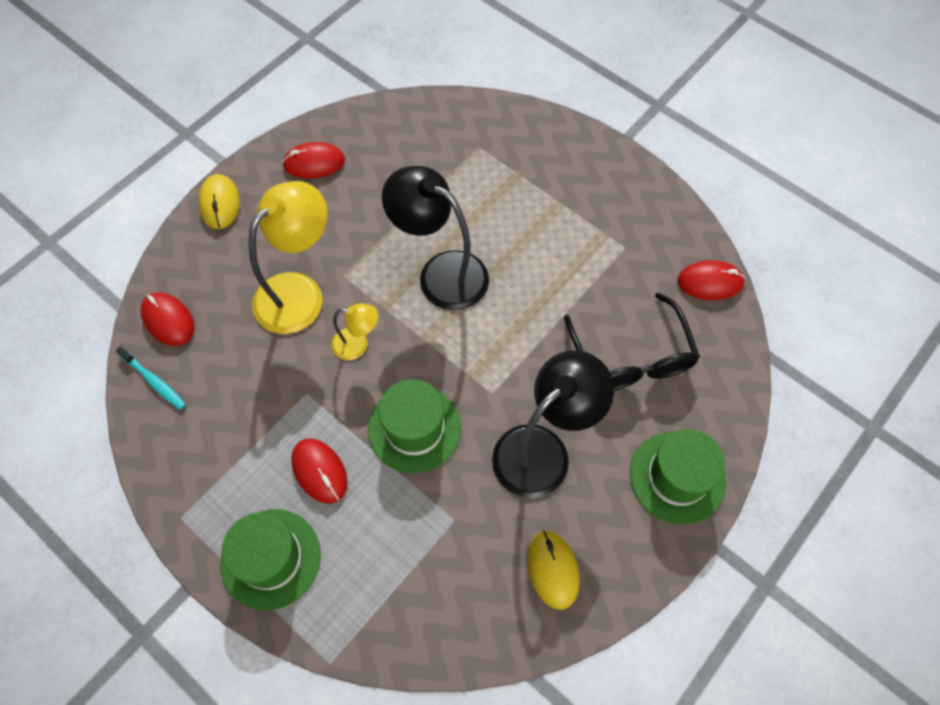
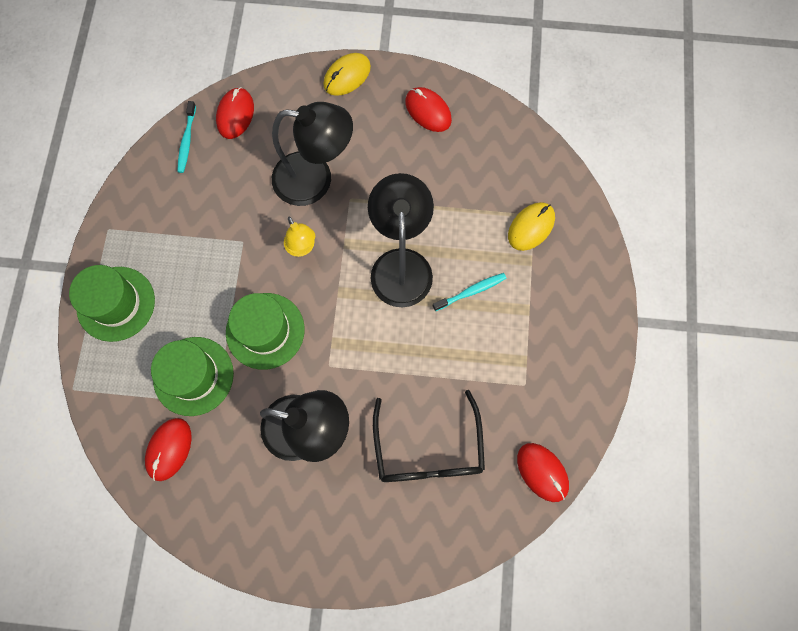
camera: 55 degrees right, 10 degrees up
(299, 292) = (315, 180): yellow lamp -> black lamp
(319, 471) = (193, 291): red mouse -> red mouse (169, 449)
(510, 235) = (471, 291): none -> turquoise toothbrush
(553, 569) = (223, 495): yellow mouse -> yellow mouse (531, 227)
(631, 358) = (428, 450): black glasses -> black glasses turned 45 degrees counterclockwise
(677, 477) = (351, 544): green hat -> green hat (193, 376)

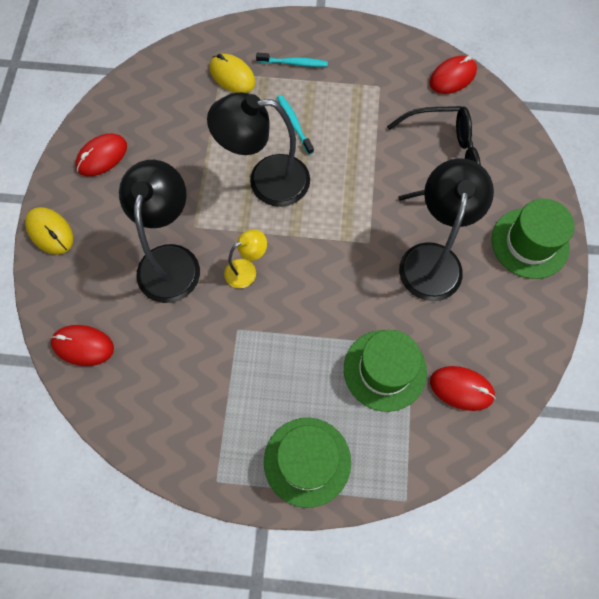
camera: 90 degrees left, 5 degrees down
(187, 141) = (111, 398): turquoise toothbrush -> turquoise toothbrush (294, 63)
(265, 331) = (335, 302): green hat -> green hat (530, 243)

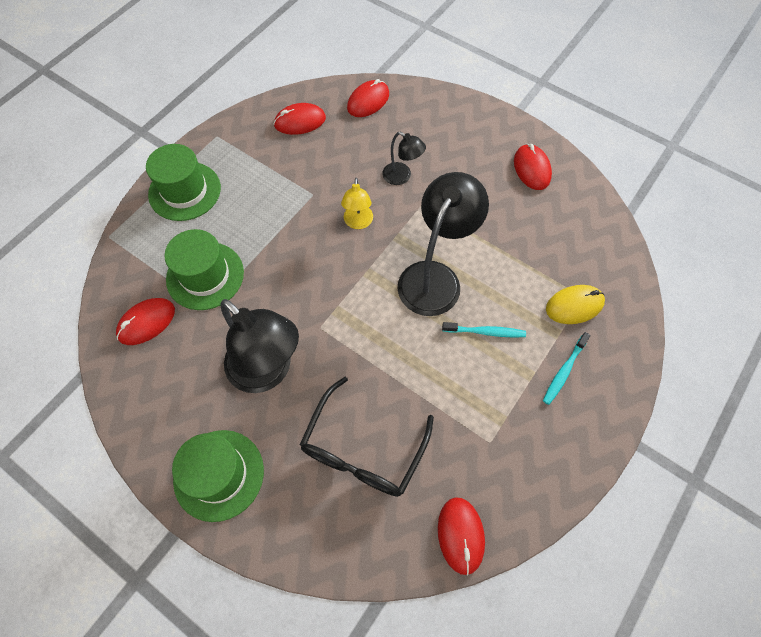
camera: 120 degrees right, 5 degrees down
(50, 232) = (477, 113): yellow mouse -> none
(149, 401) = (300, 121): none -> red mouse
(171, 260) = (402, 177): black lamp -> black lamp, size x0.50

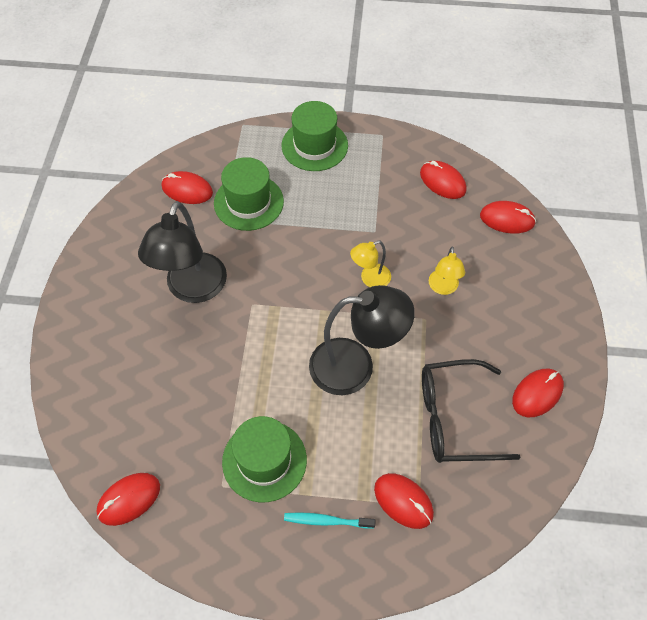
camera: 60 degrees right, 5 degrees down
(219, 474) = (95, 303): green hat -> green hat (264, 460)
(363, 449) = (164, 390): black glasses -> black glasses (454, 418)
(402, 177) = (443, 288): black lamp -> yellow lamp
(485, 332) = (326, 434): turquoise toothbrush -> none
(574, 306) = (403, 501): yellow mouse -> red mouse

